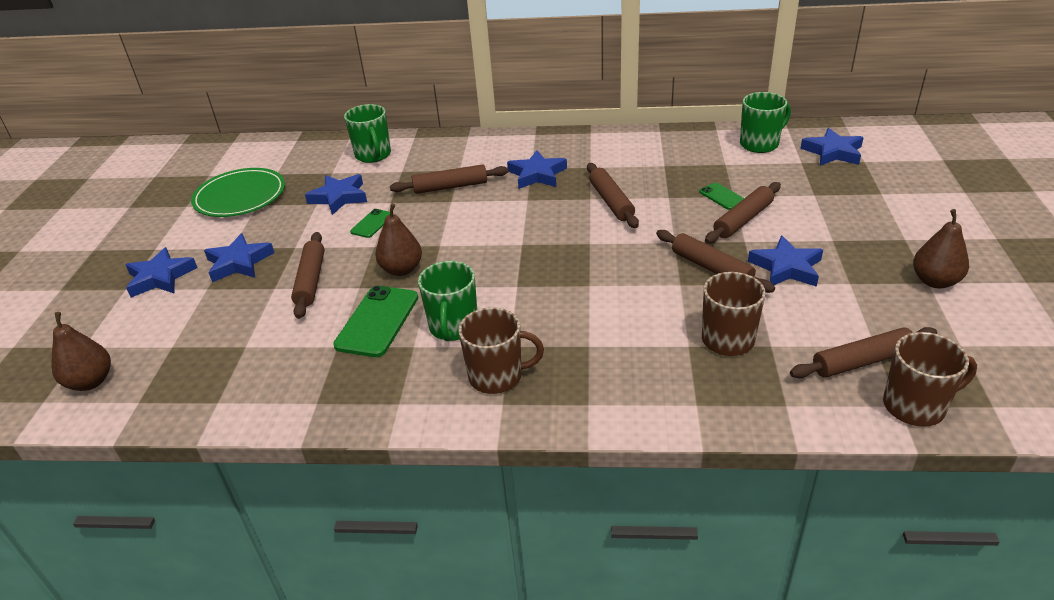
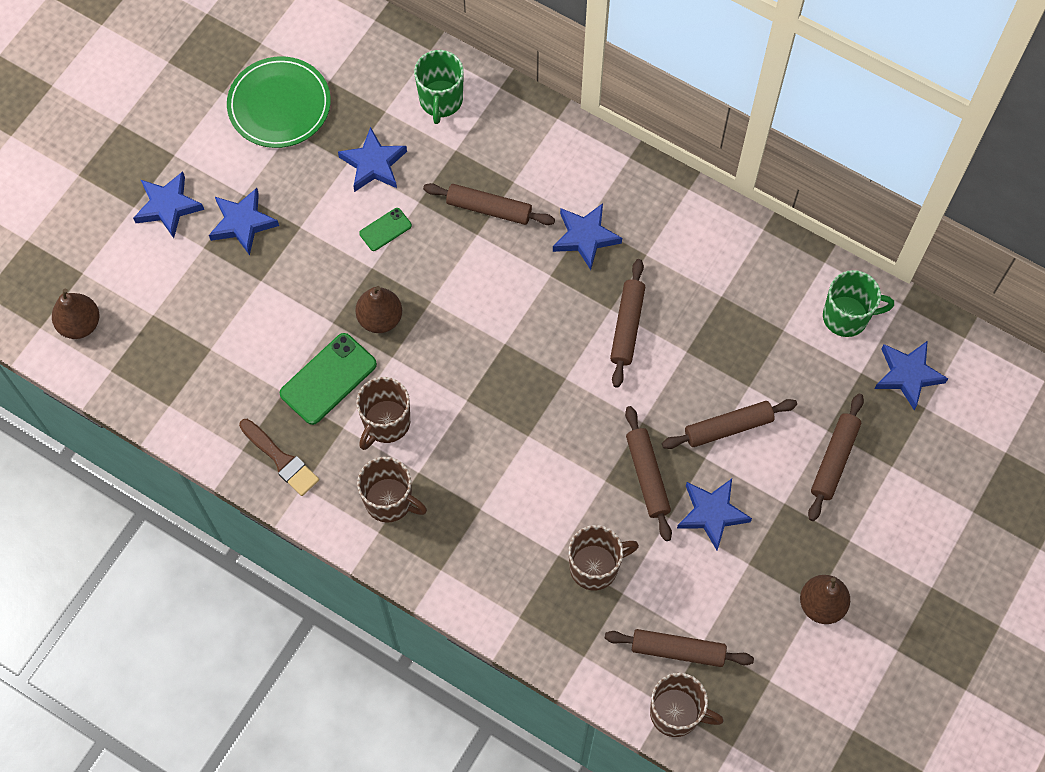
camera: 25 degrees right, 30 degrees up
(311, 281) = (295, 288): brown rolling pin -> brown rolling pin (834, 460)
(363, 393) = (281, 459): none -> brown brush
(453, 327) = (386, 423): green mug -> brown mug
(722, 197) = (737, 381): green phone -> none

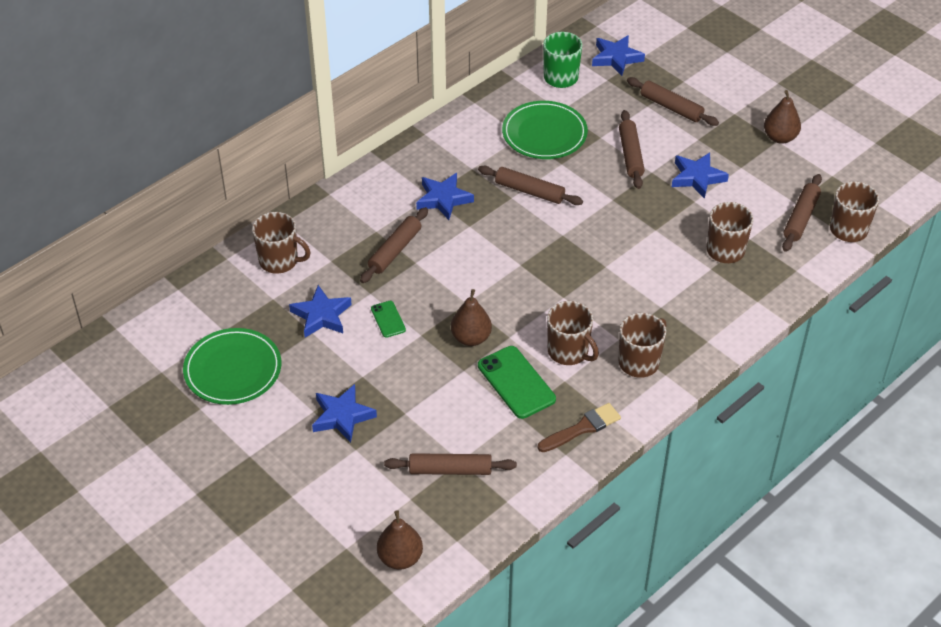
camera: 75 degrees left, 20 degrees down
(168, 206) = (302, 469): blue star -> none
(441, 100) = (279, 261): green mug -> brown mug
(647, 476) = (658, 206): brown rolling pin -> brown rolling pin (450, 470)
(734, 320) = (544, 133): none -> green plate

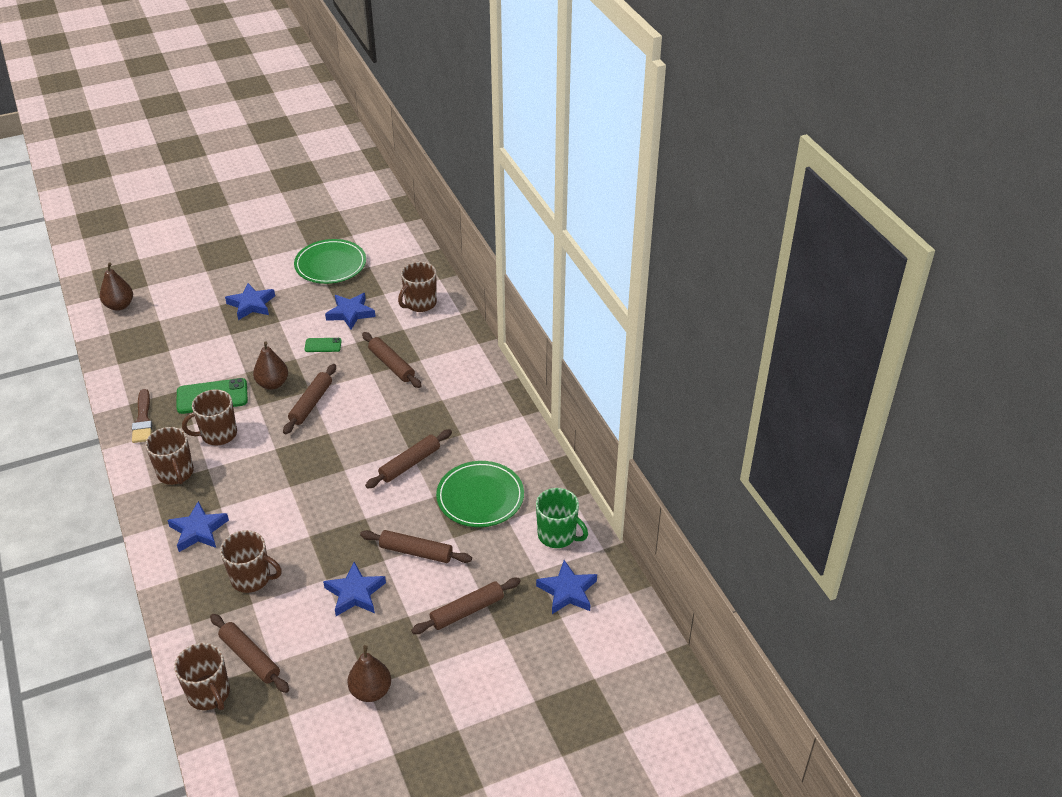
camera: 110 degrees right, 5 degrees down
(443, 199) = (433, 407): blue star -> blue star (198, 530)
(450, 470) = (165, 343): brown rolling pin -> brown rolling pin (311, 404)

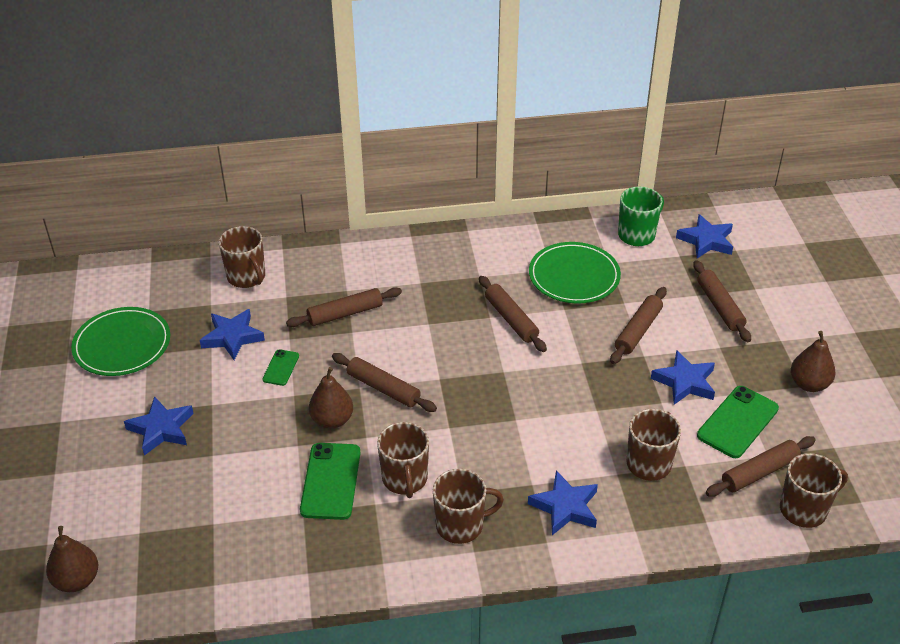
camera: 75 degrees left, 0 degrees up
(143, 420) = (347, 557): brown brush -> none
(310, 637) = (737, 422): none -> green phone

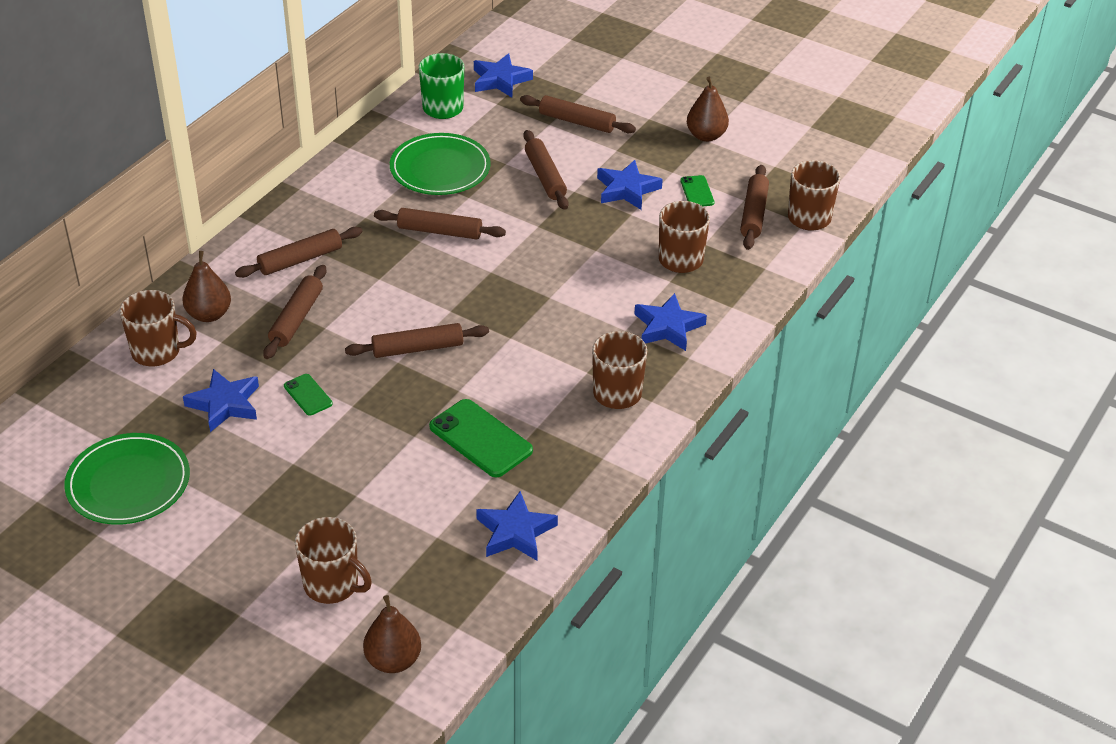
camera: 50 degrees left, 0 degrees up
(161, 429) = (279, 512): blue star -> blue star (515, 532)
(332, 420) = (413, 399): brown pear -> brown pear (209, 314)
(401, 277) = (300, 260): none -> brown rolling pin
(405, 479) = (533, 395): brown mug -> brown mug (332, 585)
(737, 422) = (697, 192): green phone -> green phone, size x0.54

